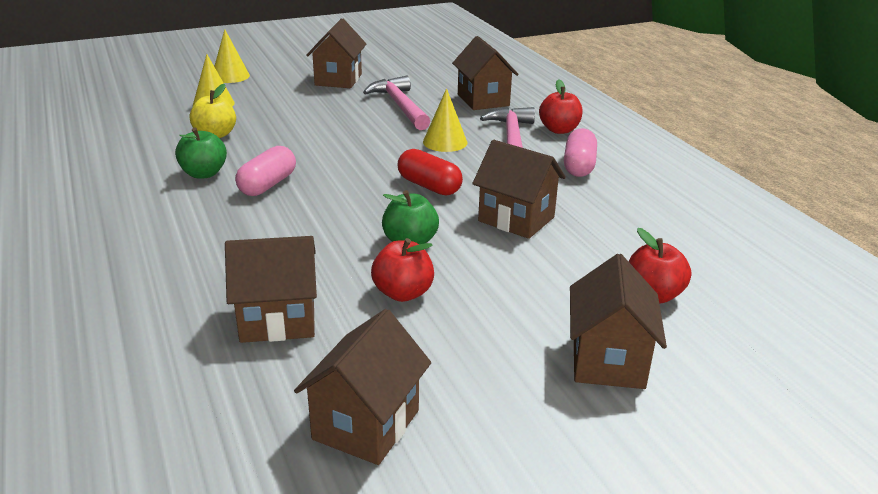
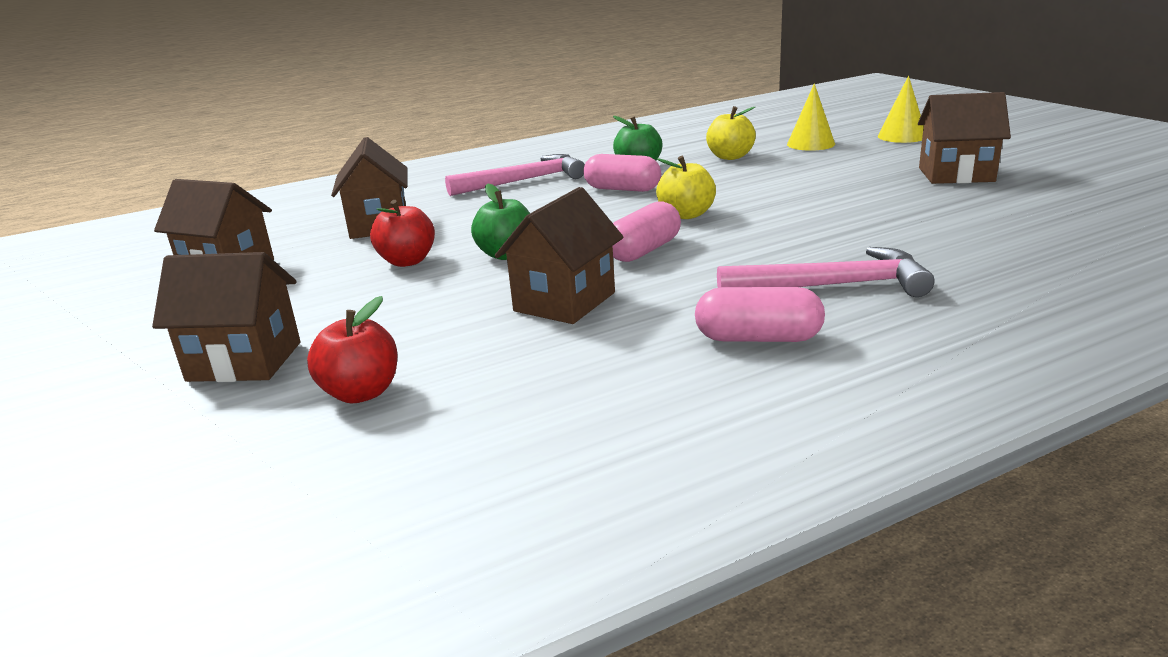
camera: 90 degrees right, 5 degrees down
(358, 165) = (686, 215): none -> yellow apple
(400, 106) = (896, 213): pink hammer -> pink hammer (524, 181)
(429, 186) = (644, 250): red capsule -> pink capsule
(445, 142) = (787, 247): yellow cone -> none
(483, 100) = (984, 257): brown house -> none
(559, 130) = (907, 319): red apple -> none

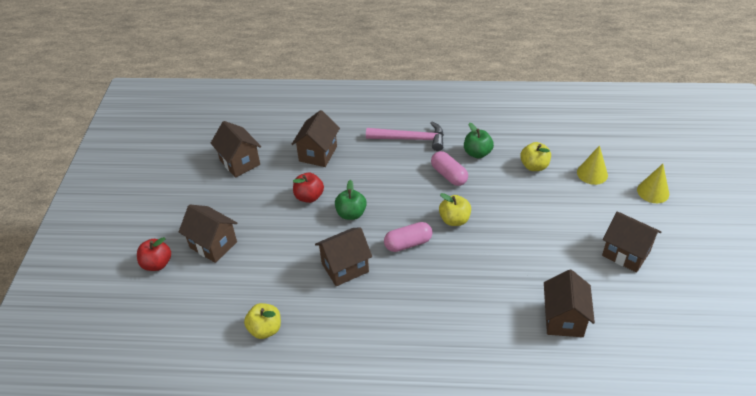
camera: 30 degrees right, 20 degrees up
(361, 393) = (239, 289): red apple -> red apple (157, 264)
(482, 421) = (265, 329): none -> yellow apple
(758, 338) = (392, 336): pink capsule -> none
(833, 286) = (456, 318): pink hammer -> none
(984, 237) = (563, 319): none -> brown house

